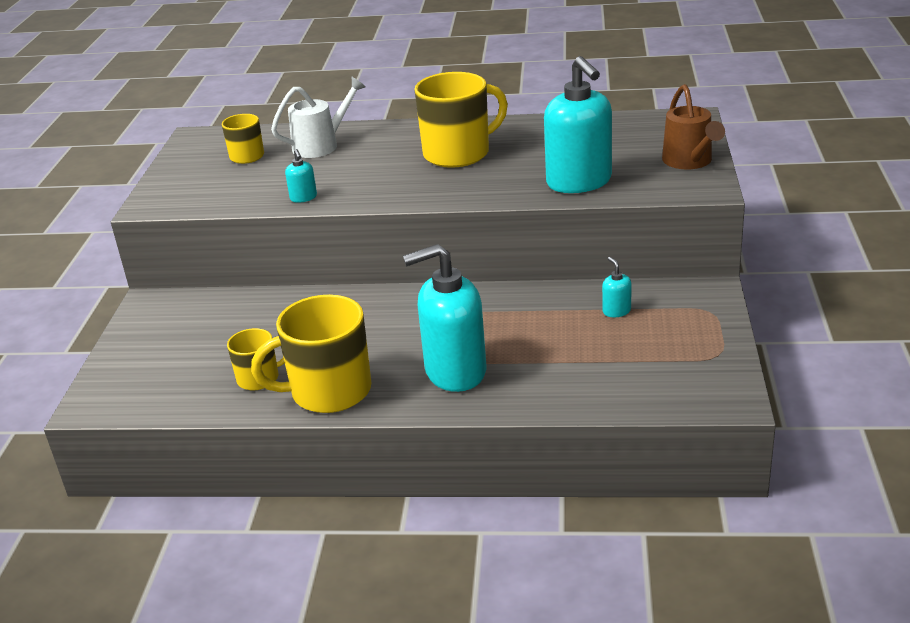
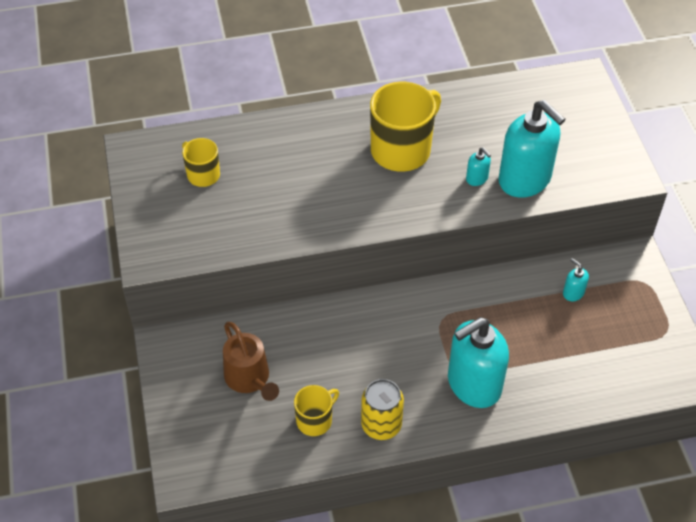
camera: 20 degrees left, 20 degrees up
(303, 198) = (291, 230): turquoise soap dispenser -> turquoise soap dispenser (477, 178)
(321, 145) = (268, 150): white watering can -> none
(328, 391) = (381, 425): yellow mug -> yellow can
(690, 162) = (606, 141): brown watering can -> brown watering can (250, 379)

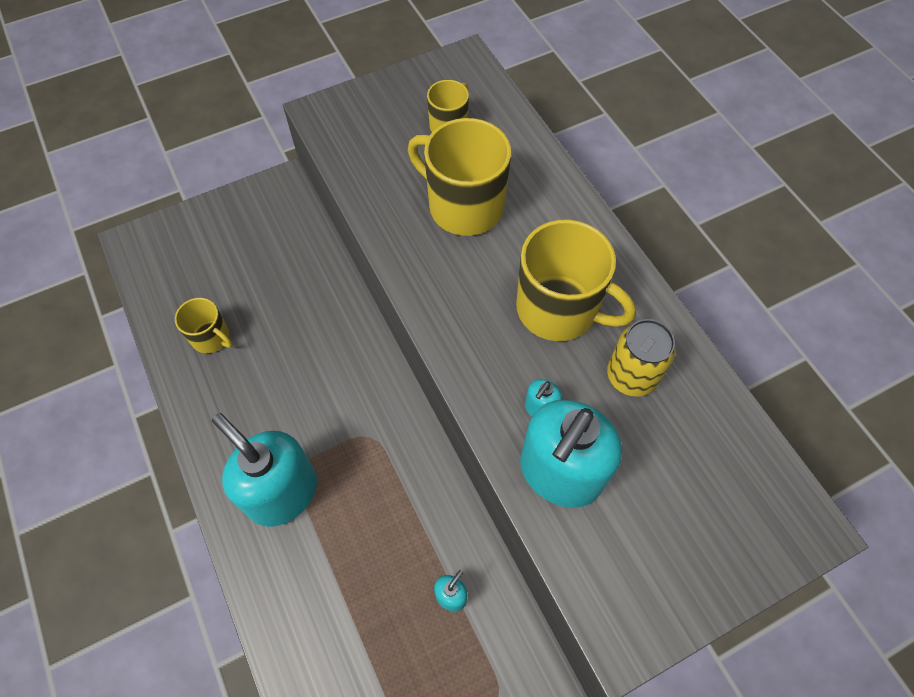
camera: 75 degrees right, 10 degrees up
(250, 379) = (252, 267): brown watering can -> none
(290, 182) = (464, 206): none -> yellow mug
(381, 425) = (213, 403): yellow can -> yellow can (631, 376)

